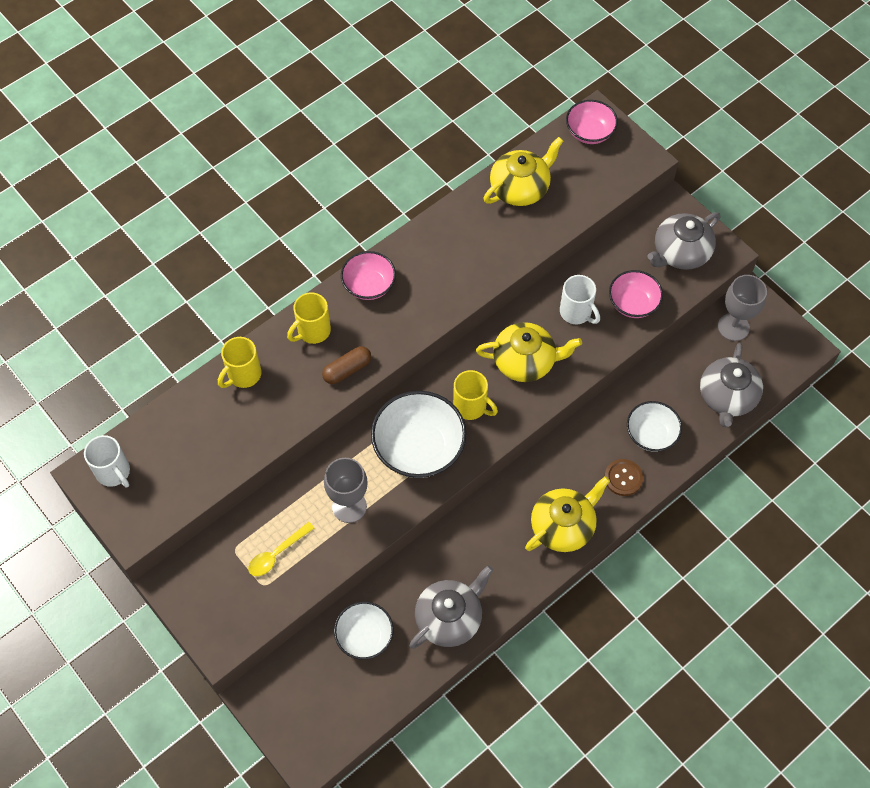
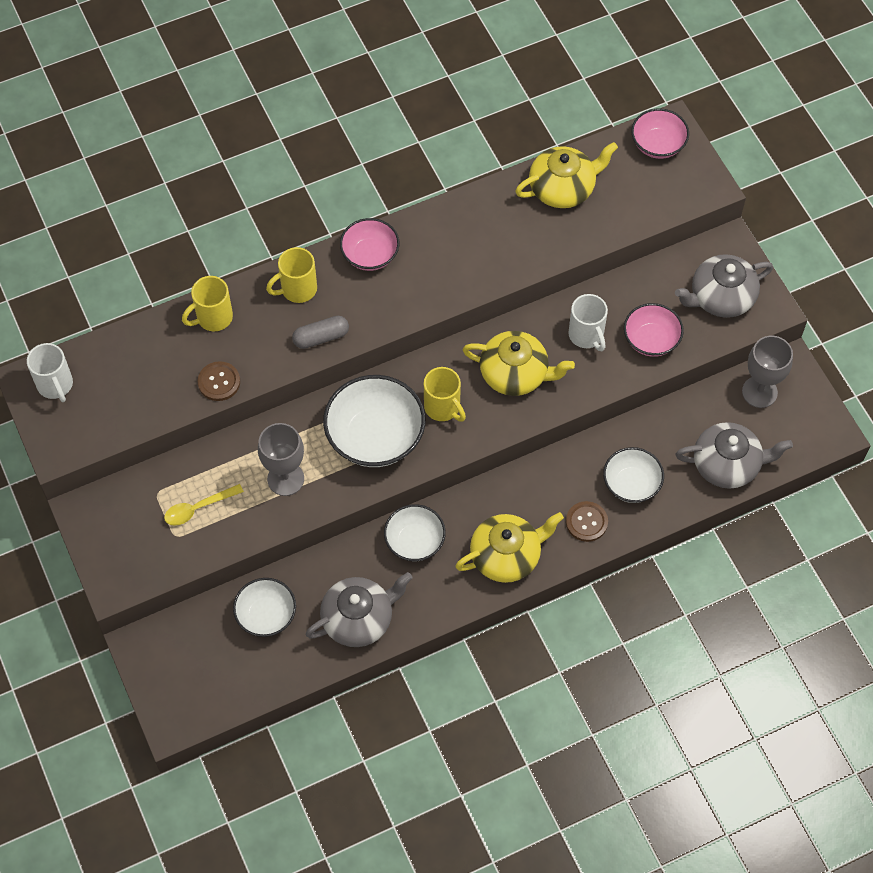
camera: 15 degrees right, 0 degrees up
(266, 433) = (219, 382): none -> brown button
(347, 370) = (321, 337): brown capsule -> grey capsule
(478, 533) = (414, 541): none -> white bowl
(727, 397) = (727, 464): grey teapot -> grey teapot turned 120 degrees counterclockwise

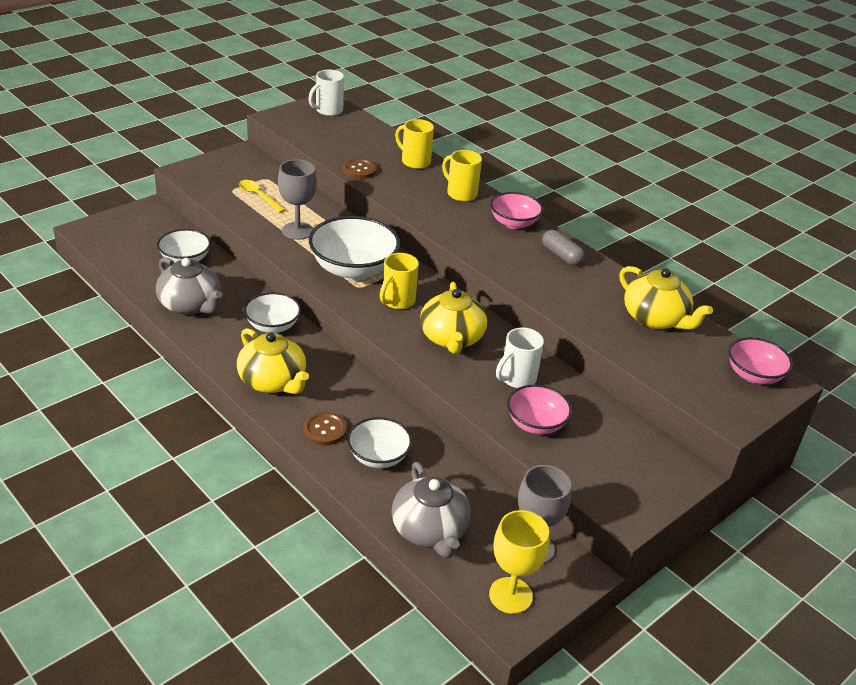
camera: 70 degrees right, 25 degrees down
(321, 337) = (421, 209): grey capsule -> grey capsule (561, 255)
(721, 297) = (617, 472): grey teapot -> none
(805, 424) = (510, 595): none -> yellow goblet

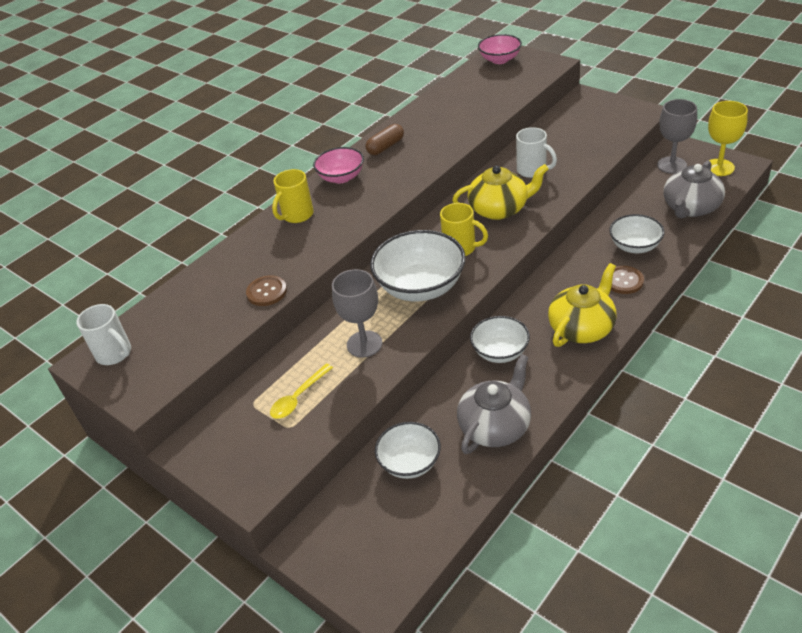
camera: 90 degrees left, 5 degrees up
(414, 161) = (236, 257): yellow mug -> none
(430, 530) = (690, 208): grey teapot -> grey teapot turned 150 degrees clockwise
(536, 424) = (580, 155): pink bowl -> none
(561, 255) = (385, 147): grey capsule -> brown capsule
(655, 319) = (455, 98): yellow teapot -> none

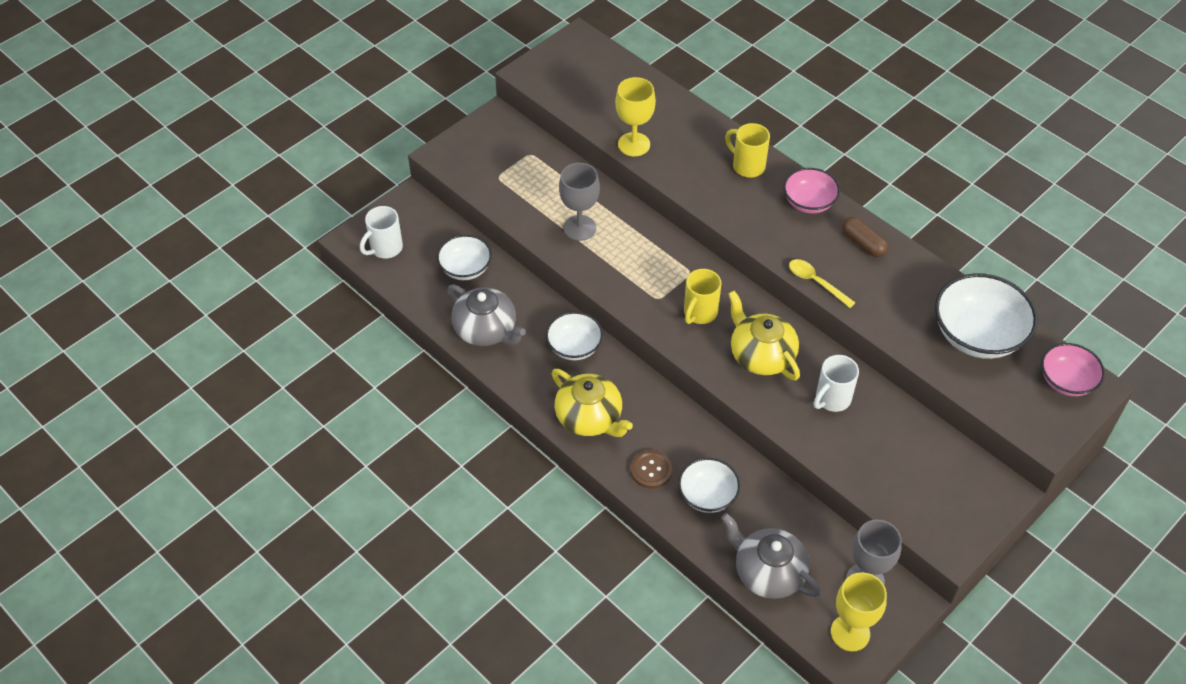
camera: 90 degrees right, 10 degrees up
(115, 354) = (582, 53): white mug -> white mug (385, 248)
(267, 292) = (634, 144): brown button -> yellow goblet
(298, 397) = (528, 182): yellow spoon -> yellow spoon (816, 282)
(420, 287) = (647, 274): white bowl -> white bowl (977, 335)
(499, 209) = (761, 355): yellow teapot -> yellow teapot turned 150 degrees clockwise

